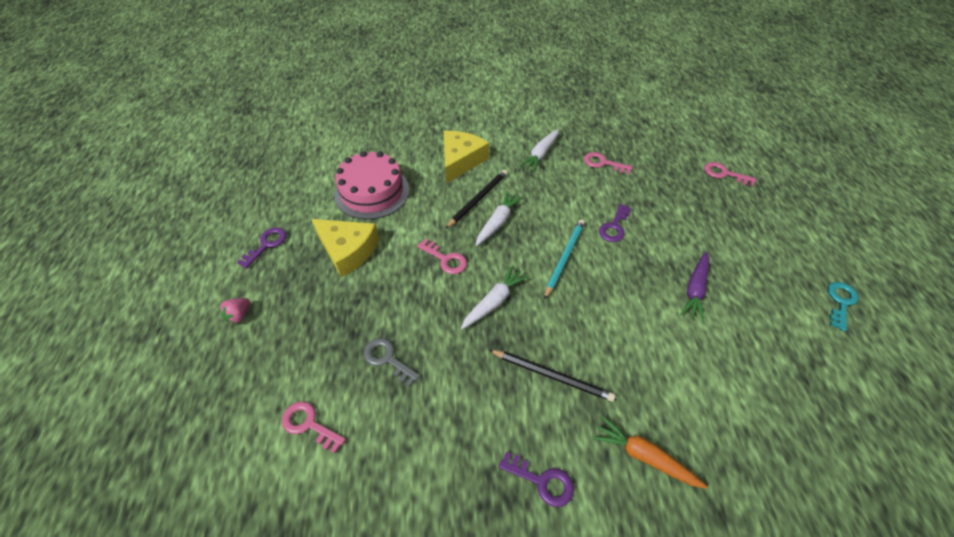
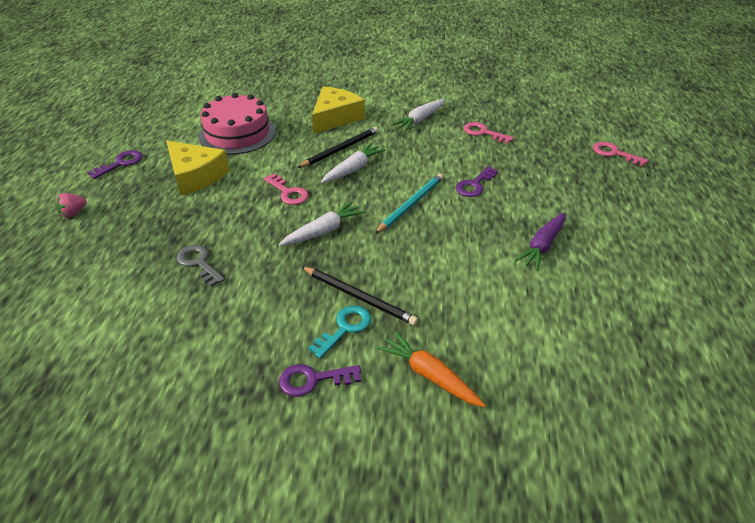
camera: 10 degrees right, 10 degrees down
(309, 425) = (103, 303): pink key -> none
(542, 481) = (313, 380): purple key -> purple key turned 135 degrees clockwise
(840, 302) = (706, 275): turquoise key -> turquoise key (344, 328)

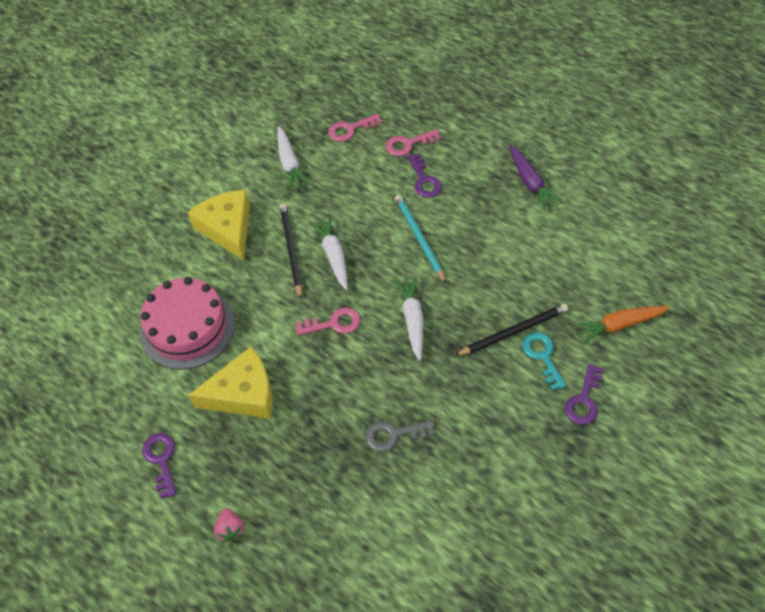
camera: 55 degrees left, 15 degrees up
(614, 153) = (450, 64): pink key -> pink key (408, 144)

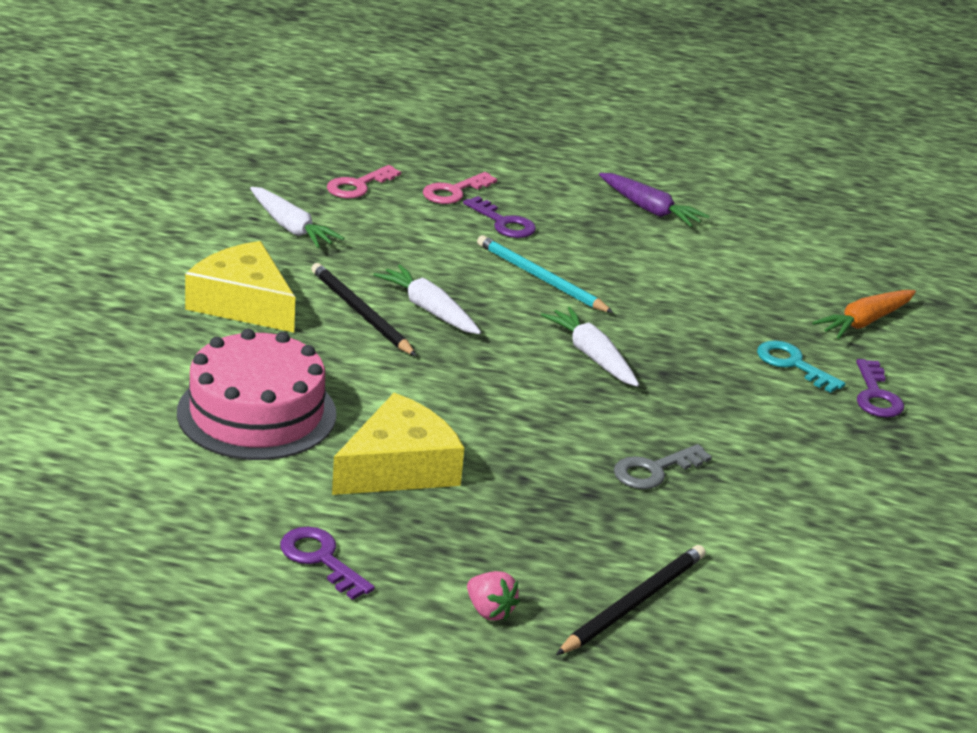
camera: 30 degrees left, 25 degrees down
(333, 323) = (481, 376): pink key -> none
(513, 331) = (737, 347): black pencil -> black pencil (634, 603)

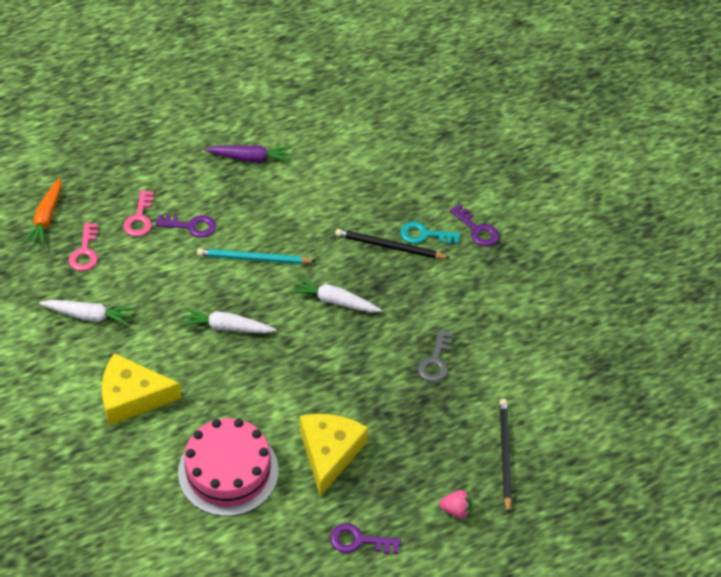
camera: 40 degrees left, 20 degrees up
(360, 313) = (197, 356): black pencil -> black pencil (389, 246)
(864, 322) = (426, 176): orange carrot -> orange carrot (46, 218)

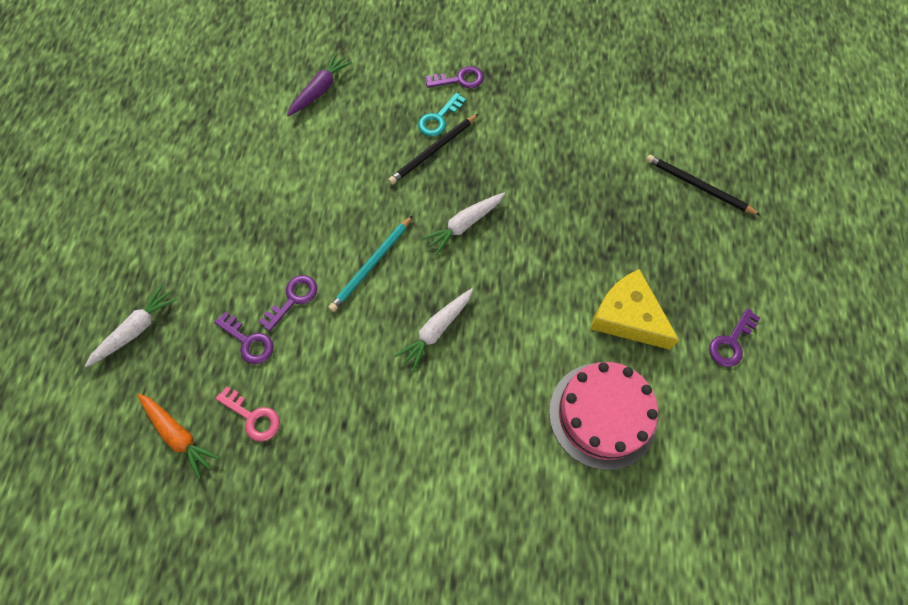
camera: 55 degrees left, 15 degrees up
(89, 316) = (338, 454): white carrot -> white carrot (136, 329)
(132, 396) = (466, 461): yellow cheese -> none
(140, 218) = (248, 341): pink key -> purple key
(250, 158) = (249, 205): purple carrot -> purple carrot (320, 90)
(435, 361) = (577, 184): grey key -> none
(456, 510) = (735, 251): pink strawberry -> none

